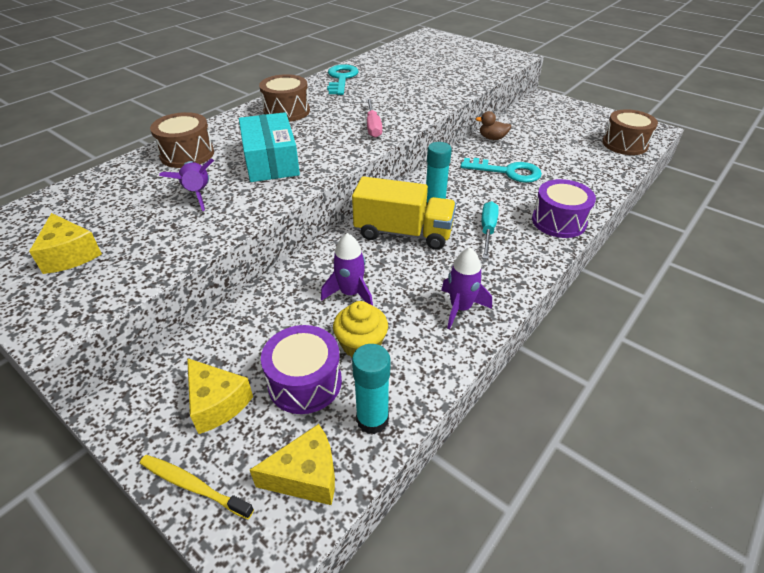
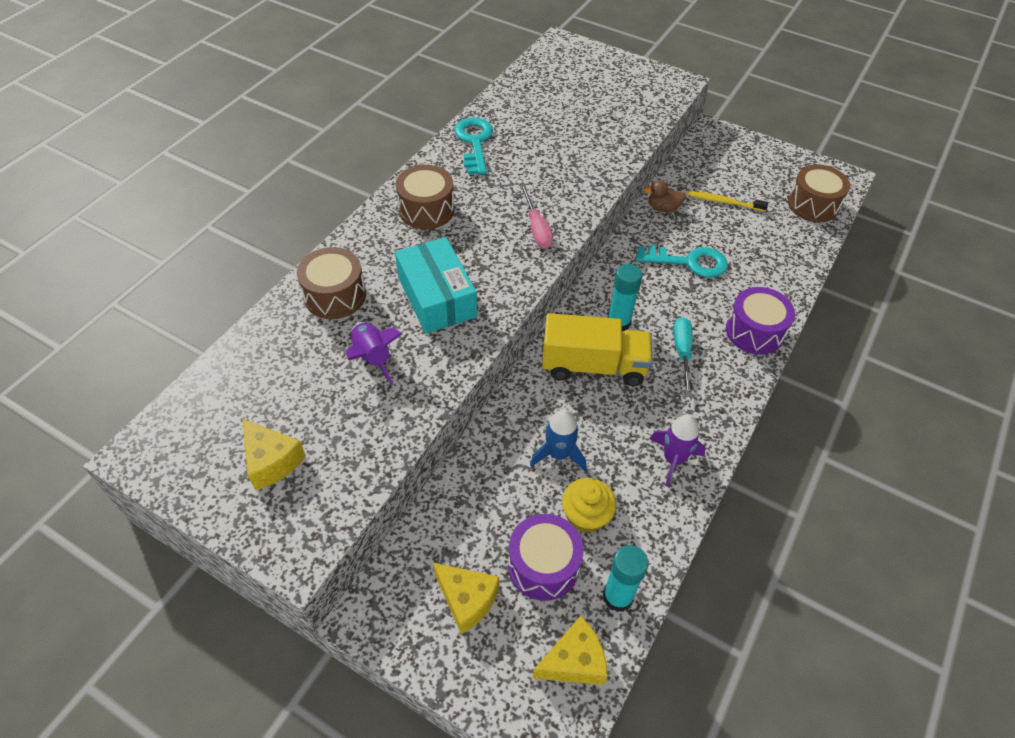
camera: 10 degrees left, 10 degrees up
(193, 486) = (476, 685): yellow toothbrush -> yellow toothbrush (724, 202)
(350, 293) = (558, 454): purple rocket -> blue rocket

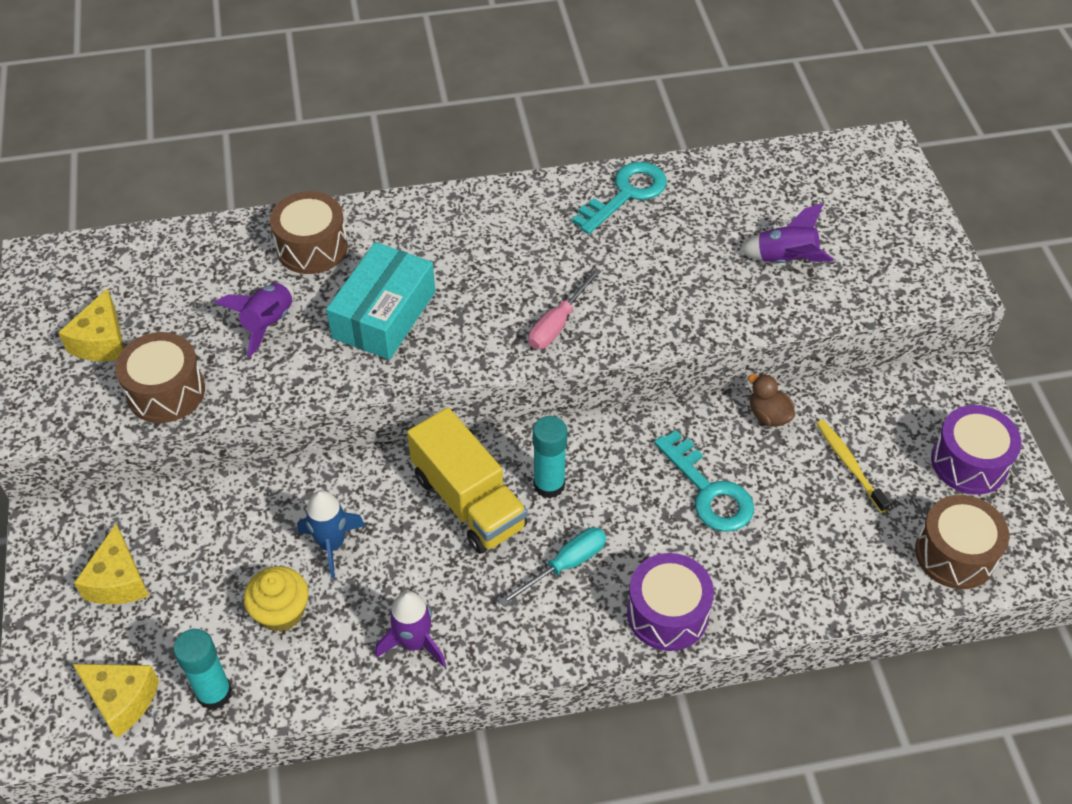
camera: 50 degrees right, 0 degrees up
(426, 210) = (488, 228): brown drum -> brown drum (166, 391)
(543, 565) = (199, 614): purple drum -> purple drum (969, 462)
(595, 120) = (786, 260): none -> purple rocket

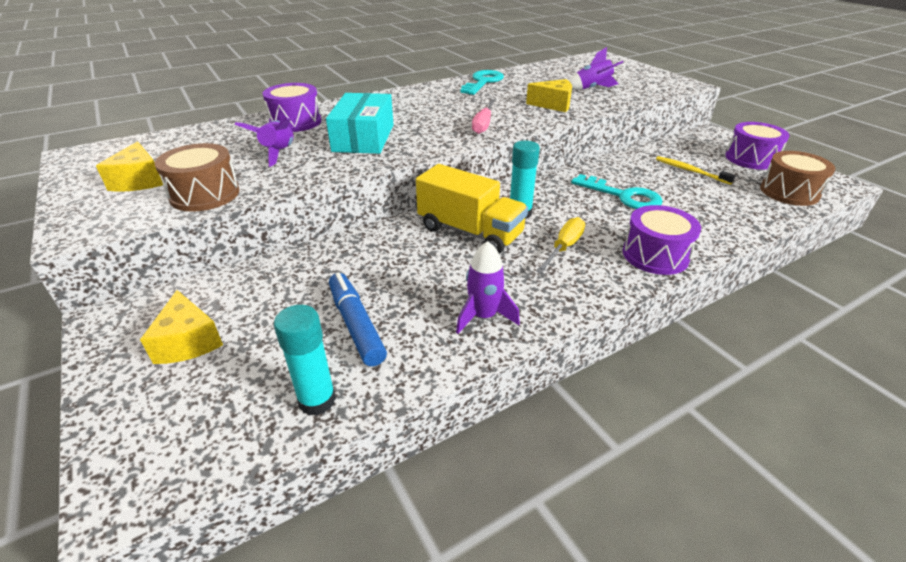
camera: 20 degrees left, 15 degrees down
(122, 700) = (216, 434): yellow cheese -> yellow cheese (553, 105)
(281, 611) = (356, 325): yellow cupcake -> blue marker
(312, 247) = (295, 122): brown drum -> purple drum
(332, 544) = (379, 275): blue rocket -> none
(565, 565) = (564, 247): turquoise screwdriver -> yellow screwdriver
(768, 415) = (625, 162): brown duck -> none

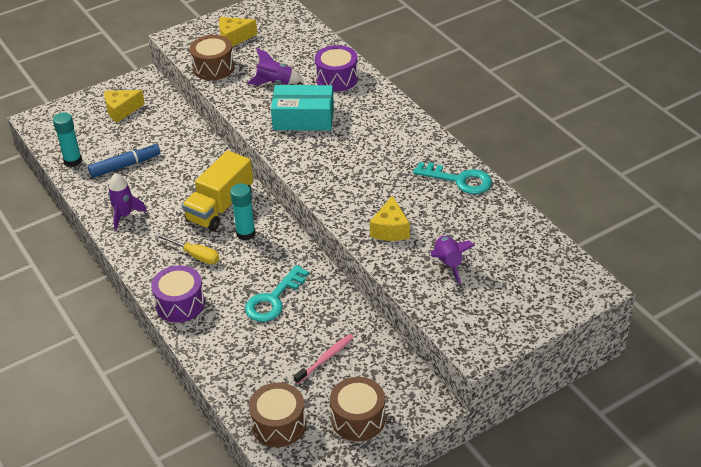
camera: 90 degrees right, 5 degrees up
(483, 124) = (334, 182): pink screwdriver -> none
(690, 171) = (325, 358): yellow toothbrush -> pink toothbrush
(750, 159) = (358, 419): purple drum -> brown drum

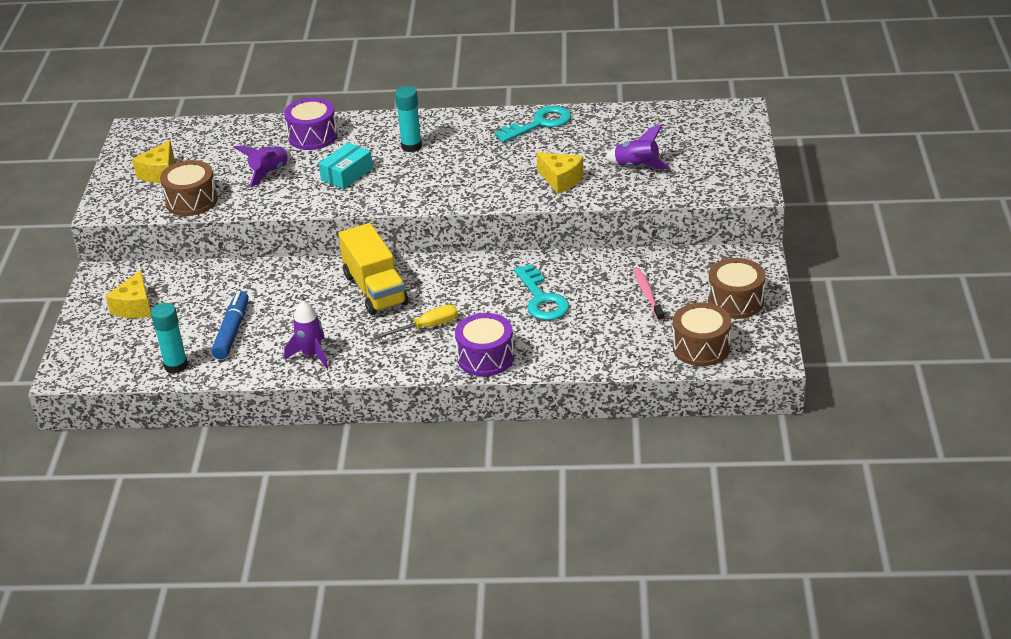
camera: 55 degrees left, 5 degrees down
(246, 233) = (433, 286): turquoise glue stick -> turquoise glue stick (411, 146)
(303, 118) = (347, 174): turquoise box -> turquoise box, size x0.66

